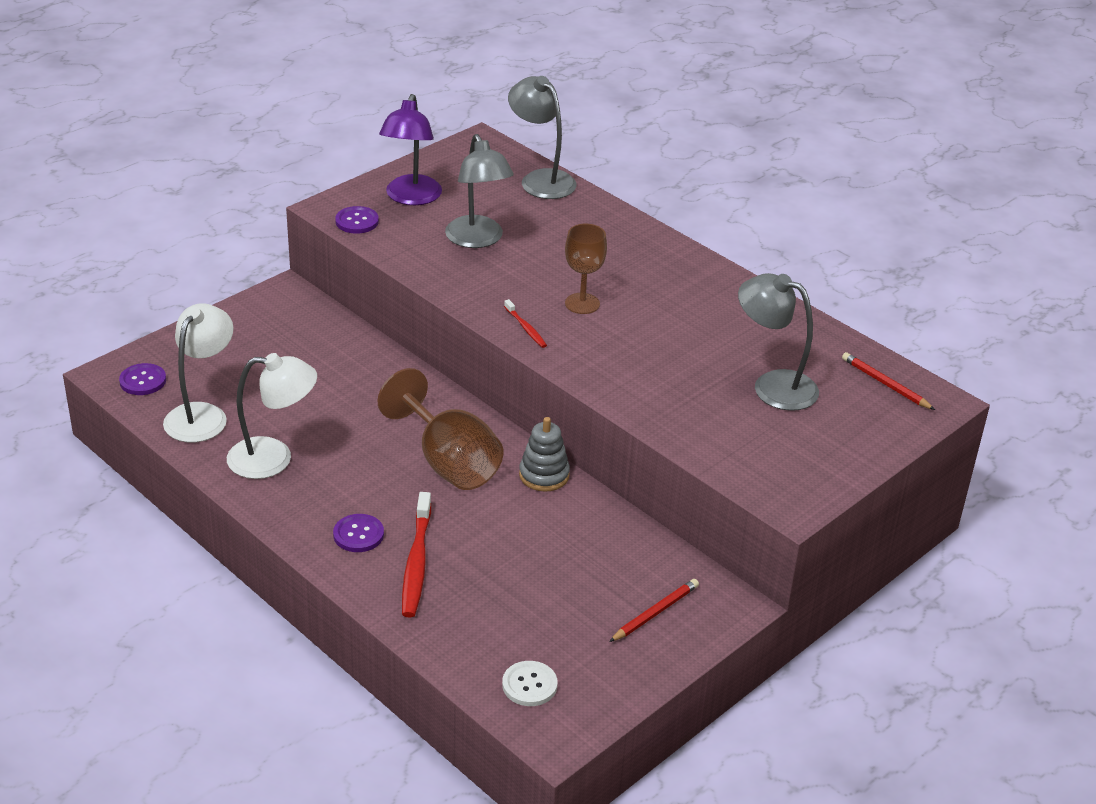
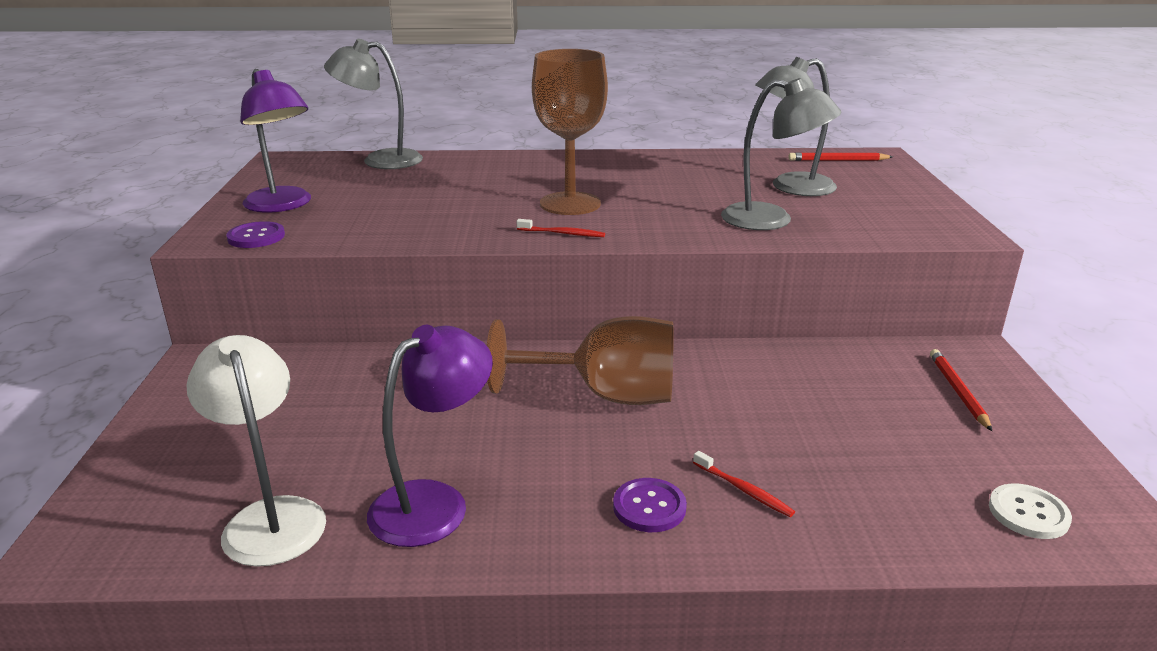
camera: 45 degrees left, 10 degrees down
(143, 381) = (125, 533): purple button -> none
(273, 459) = (434, 502): white lamp -> purple lamp
(416, 562) = (743, 490): red toothbrush -> red toothbrush, size x0.52
(478, 240) = (402, 205): grey lamp -> grey lamp (771, 220)
(544, 475) = (693, 357): grey stacking toy -> none
(582, 303) = (570, 204): brown goblet -> brown goblet, size x1.60

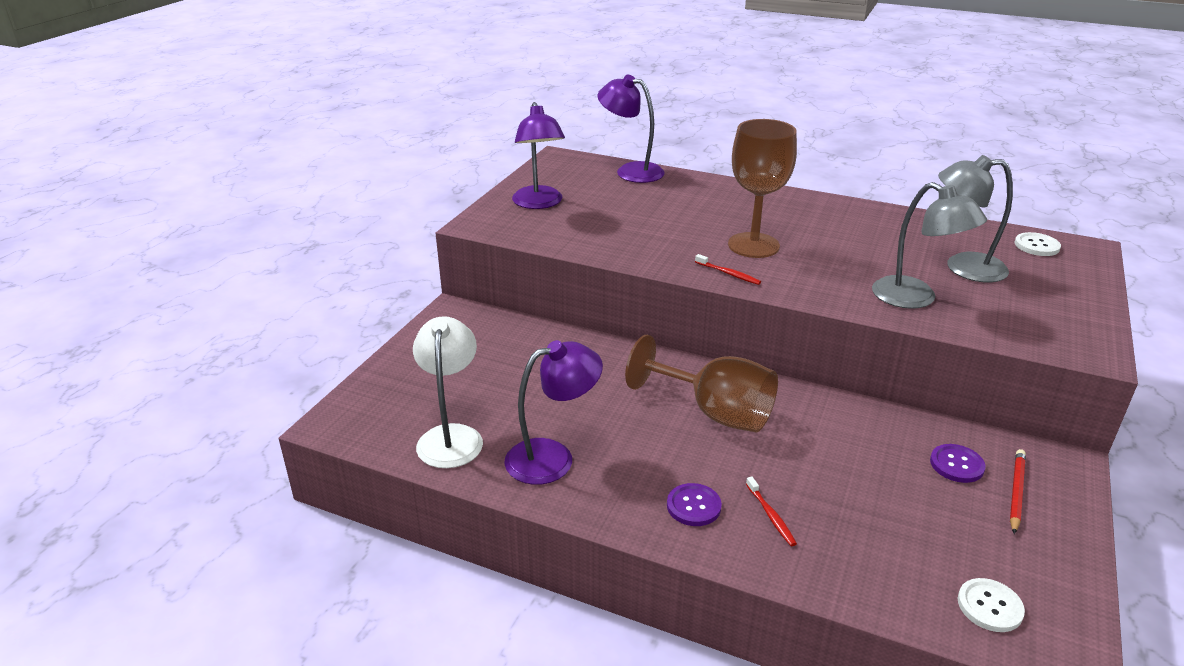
camera: 25 degrees right, 5 degrees up
(256, 237) = (508, 229): purple button -> purple button (956, 465)
(380, 160) = (631, 171): grey lamp -> purple lamp
(838, 160) = (1036, 246): red pencil -> white button

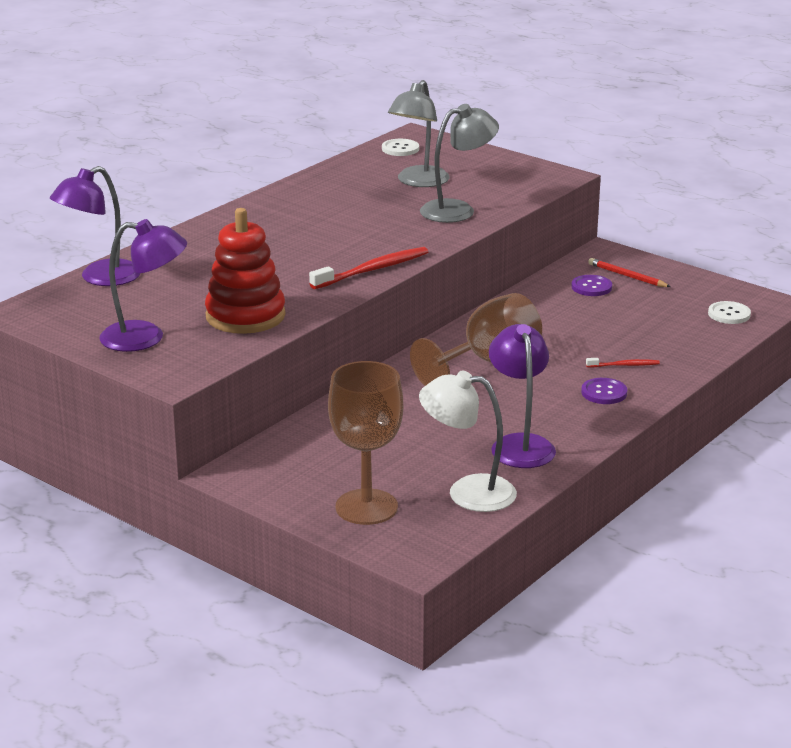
camera: 75 degrees left, 5 degrees down
(597, 233) = (245, 316): none -> red stacking toy
(728, 273) = (372, 270): red toothbrush -> red toothbrush, size x1.91
(753, 245) = (325, 250): brown goblet -> brown goblet (366, 507)

